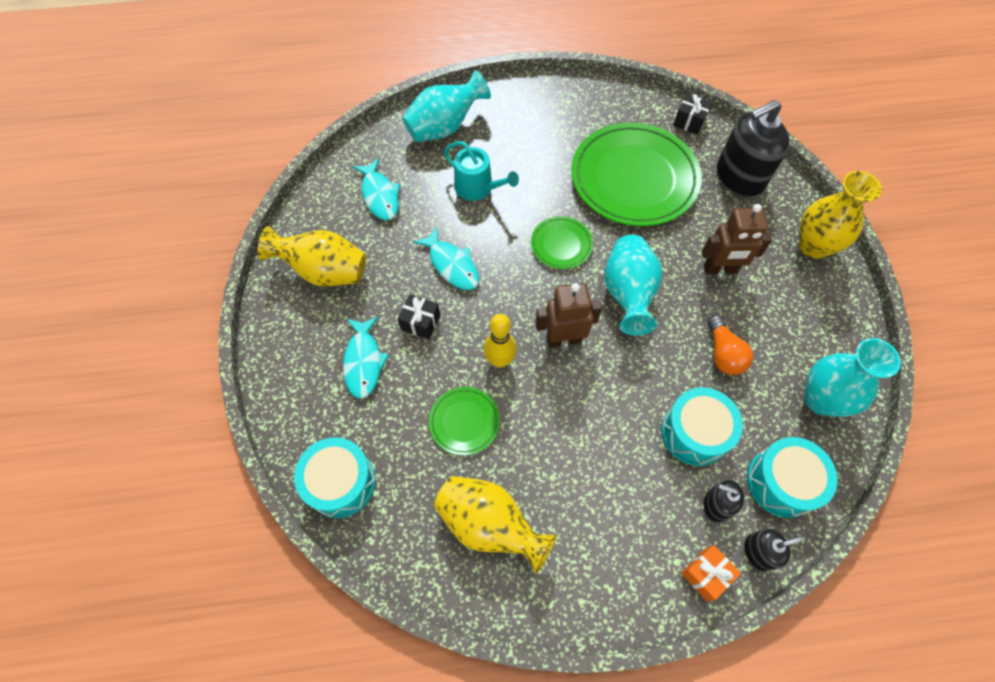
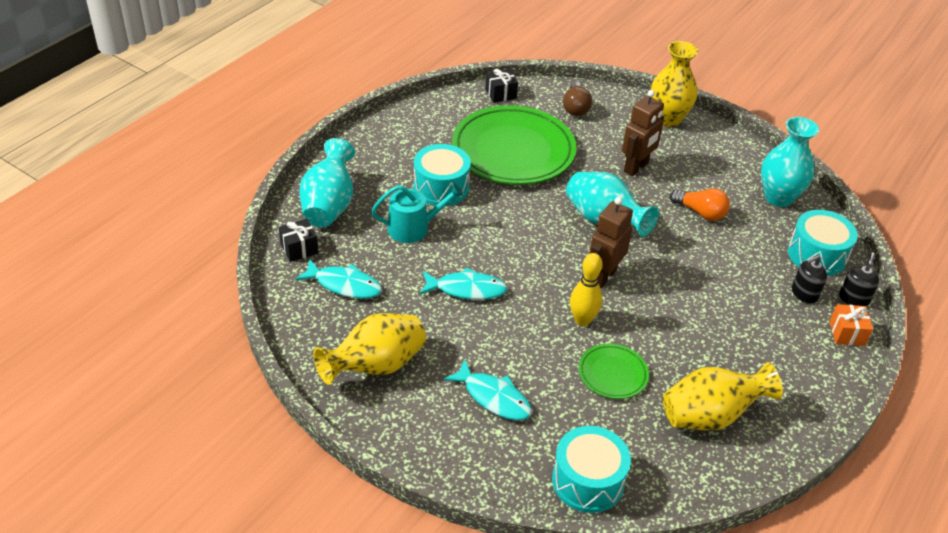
camera: 50 degrees left, 20 degrees down
(420, 322) = (497, 341): black gift -> black gift (299, 248)
(561, 245) = (522, 222): green plate -> none
(694, 433) = (744, 266): turquoise drum -> turquoise drum (441, 187)
(739, 177) = (575, 107): black soap dispenser -> brown light bulb

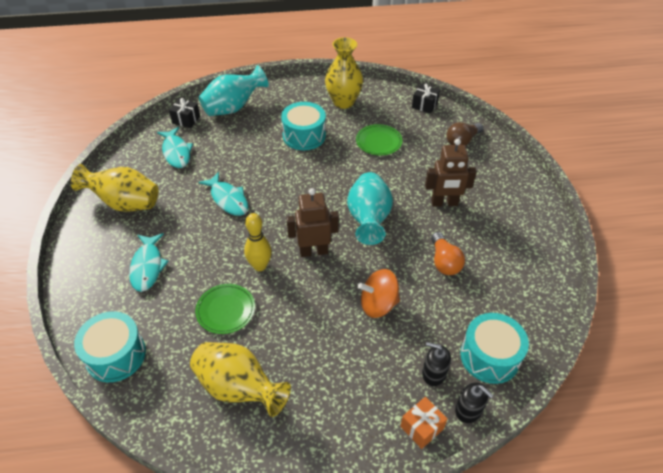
camera: 50 degrees right, 5 degrees up
(414, 228) = (254, 147): turquoise watering can -> none
(513, 151) = (378, 142): green plate -> green plate, size x0.46
(667, 119) = (520, 187): yellow vase -> yellow vase (343, 102)
(705, 278) = (378, 304): none -> orange spinning top
(778, 197) = (524, 295): turquoise vase -> none
(853, 299) = (468, 410): black soap dispenser -> black soap dispenser turned 60 degrees clockwise

